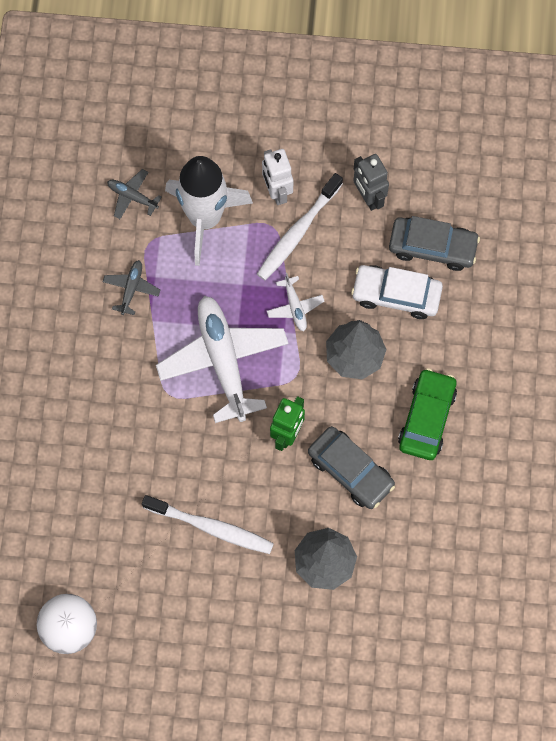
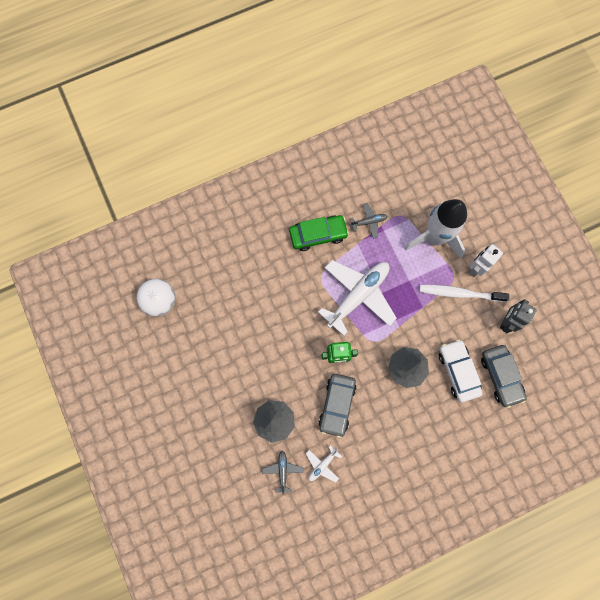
camera: 60 degrees right, 5 degrees up
(132, 196) = (422, 191): grey plane -> grey plane (282, 470)
(211, 527) = (258, 345): white toothbrush -> none
(295, 307) = (414, 317): white plane -> white plane (322, 465)
(427, 418) = (394, 432): green car -> green car (318, 235)

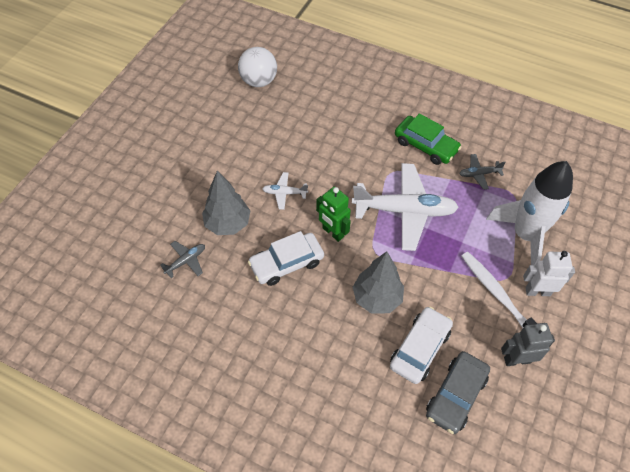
camera: 50 degrees right, 20 degrees down
(322, 465) = (218, 290): white plane -> white plane (284, 193)
(337, 405) = (286, 263): grey car -> white car
(369, 222) = (479, 174): grey plane -> grey plane turned 135 degrees clockwise

